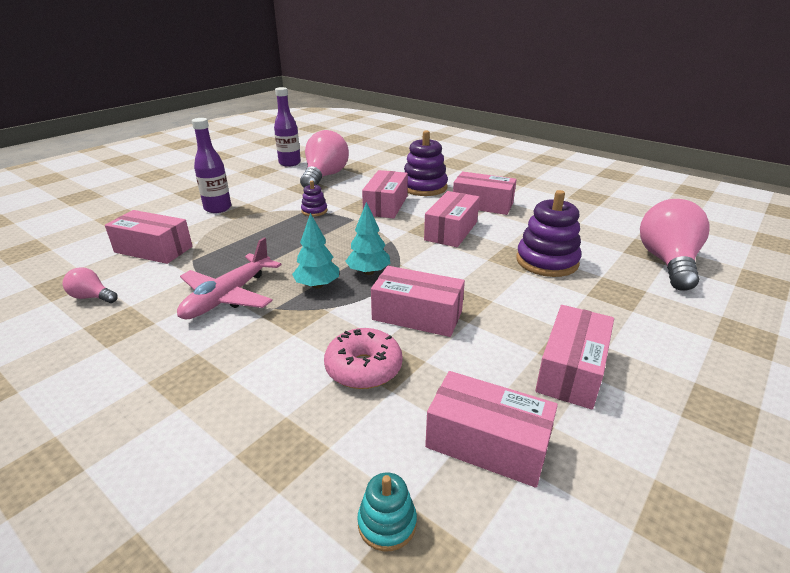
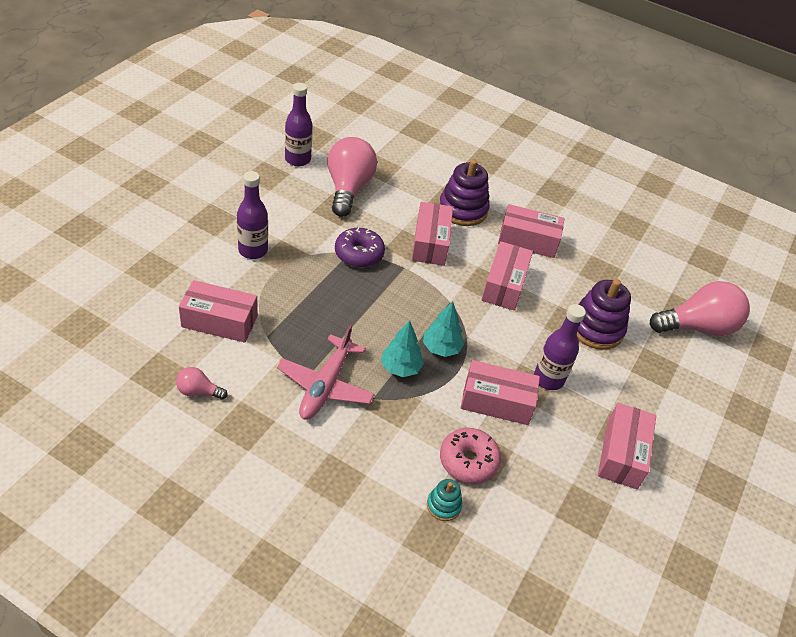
camera: 15 degrees left, 15 degrees up
(314, 211) = (359, 254): purple stacking toy -> purple donut
(387, 523) = (517, 584): turquoise stacking toy -> turquoise stacking toy (443, 505)
(484, 298) = (548, 379): none -> purple bottle
(487, 443) = (569, 522): pink box -> none
(667, 262) = (698, 327): pink light bulb -> pink light bulb turned 75 degrees clockwise

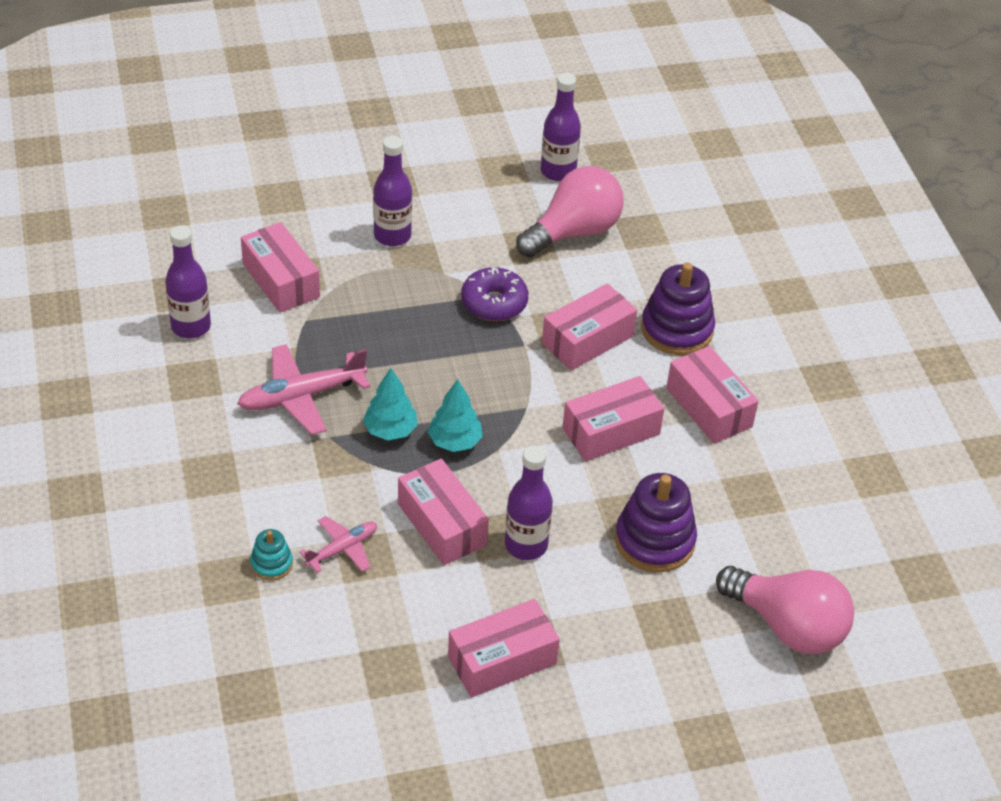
camera: 50 degrees right, 0 degrees up
(198, 391) = (191, 326): pink light bulb -> purple bottle
(468, 461) = (342, 549): pink donut -> pink plane

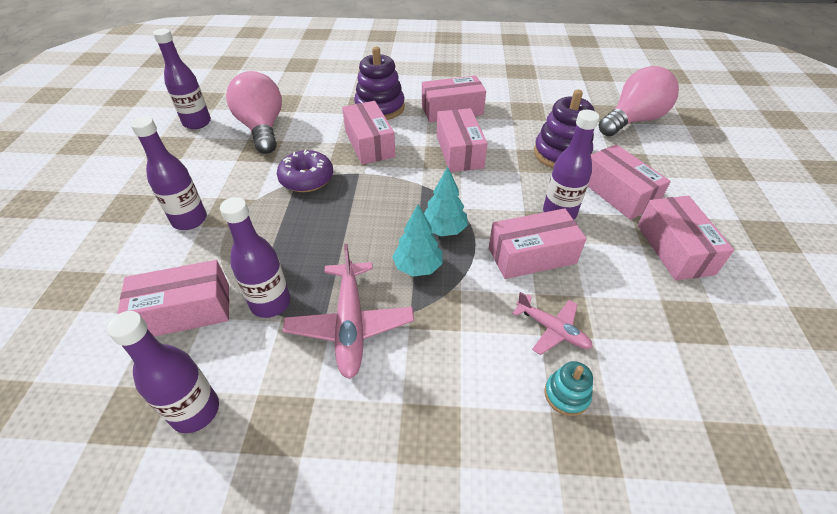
camera: 70 degrees left, 0 degrees up
(308, 334) = (270, 303): none -> purple bottle
(342, 549) = (552, 330): pink plane -> pink plane turned 150 degrees clockwise
(590, 605) = (618, 193): none -> pink box

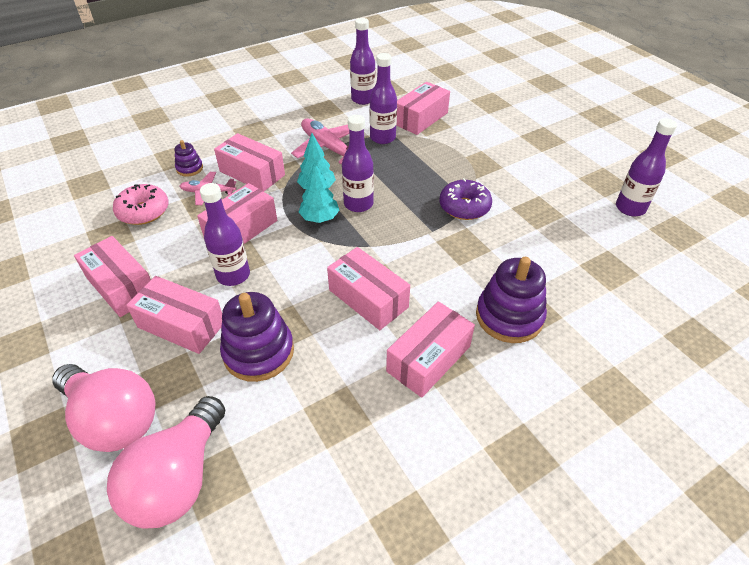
camera: 145 degrees right, 0 degrees up
(190, 220) = (493, 149): purple bottle -> purple bottle (358, 204)
(262, 128) = (572, 231): pink light bulb -> pink light bulb (113, 419)
(369, 144) = (460, 263): pink box -> pink box (252, 173)
(566, 395) = (189, 168): turquoise stacking toy -> purple stacking toy
(647, 340) = (143, 211): none -> pink donut

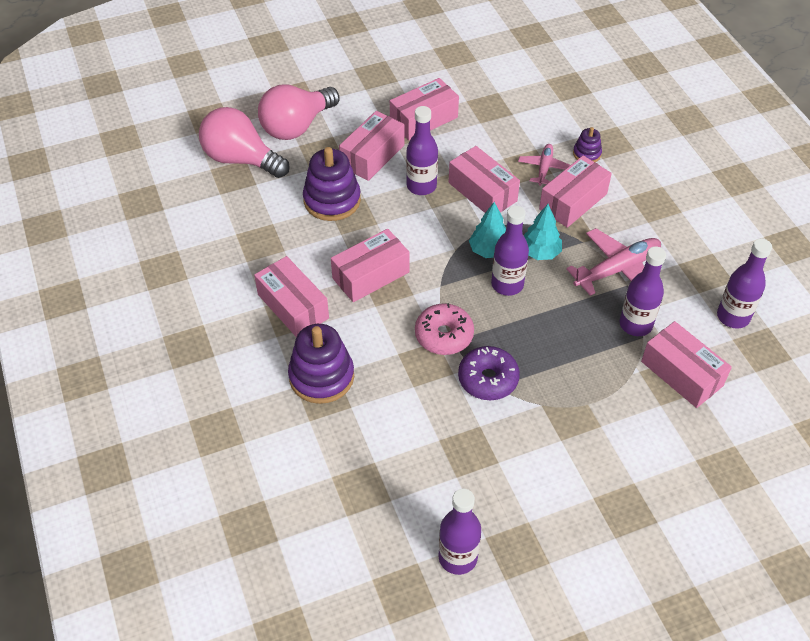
camera: 100 degrees right, 5 degrees up
(143, 211) = (520, 125): pink donut -> pink donut (444, 335)

